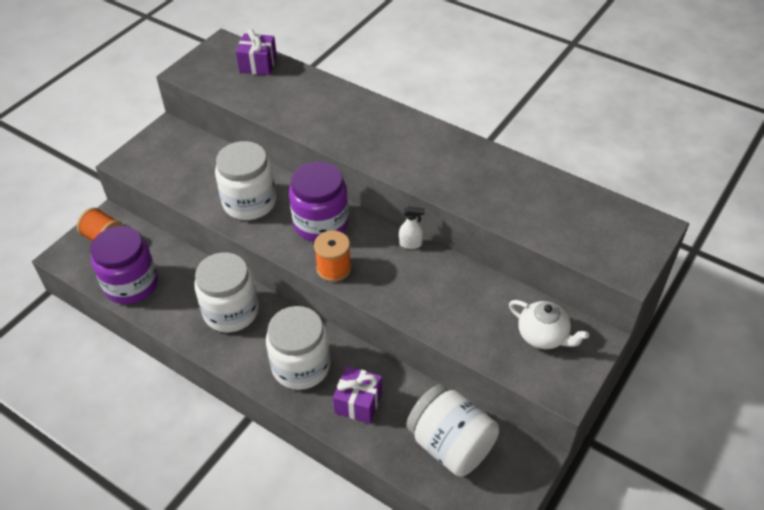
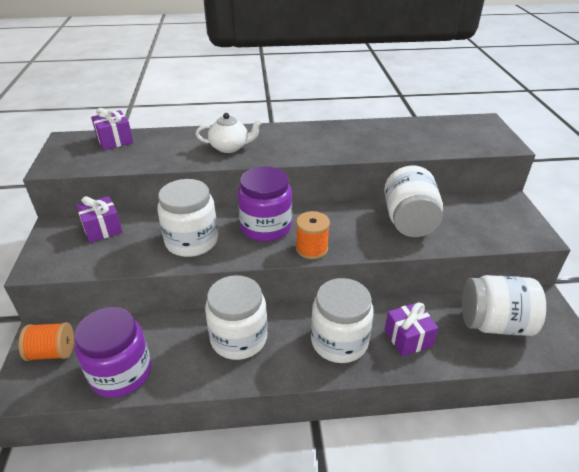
camera: 40 degrees left, 10 degrees down
(198, 151) = (102, 229): none -> purple gift
(410, 244) = (343, 208): white spray bottle -> none
(454, 295) = (409, 221): none -> white jar
(543, 336) = (486, 215): white teapot -> white teapot (230, 147)

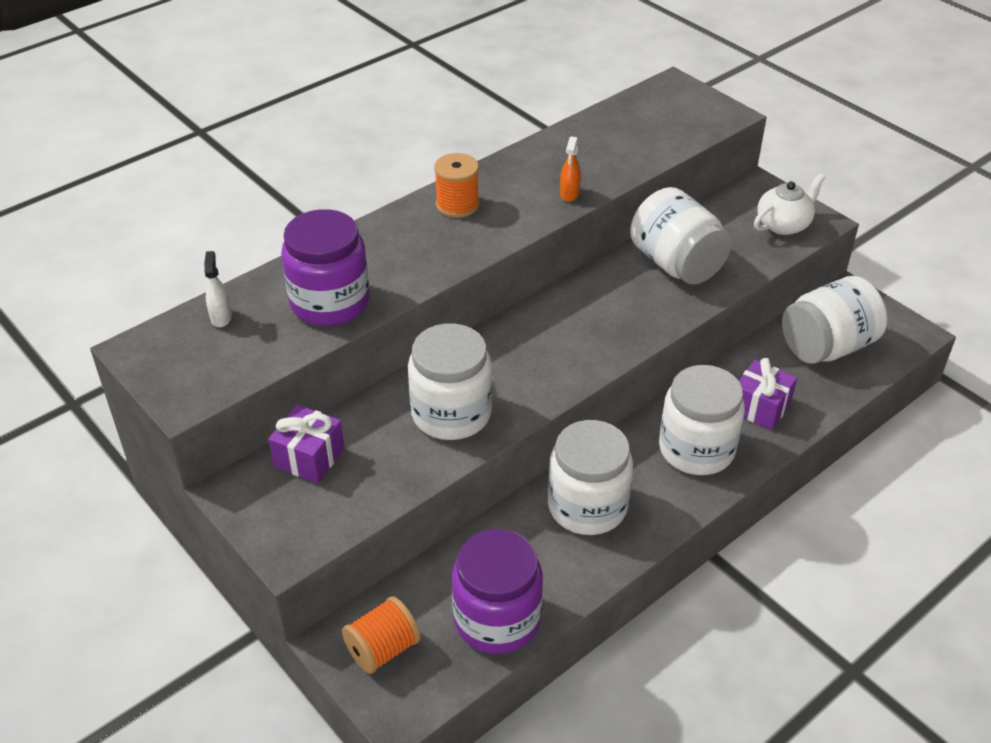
camera: 35 degrees left, 5 degrees up
(115, 140) = (221, 317): purple gift -> white spray bottle
(230, 147) = (405, 257): white teapot -> white teapot (784, 224)
(266, 227) = (521, 350): purple jar -> purple jar (330, 302)
(312, 249) = (605, 351): orange spool -> orange spool (457, 205)
(356, 150) = (569, 194): none -> orange spray bottle

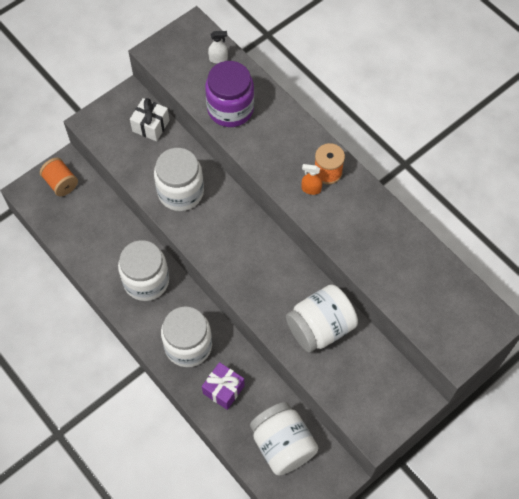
camera: 90 degrees right, 20 degrees up
(309, 457) = (151, 126): purple gift -> white gift
(497, 619) = (74, 234): purple jar -> none
(569, 194) = (343, 239): orange spray bottle -> orange spray bottle (311, 189)
(784, 224) = (370, 409): white teapot -> none

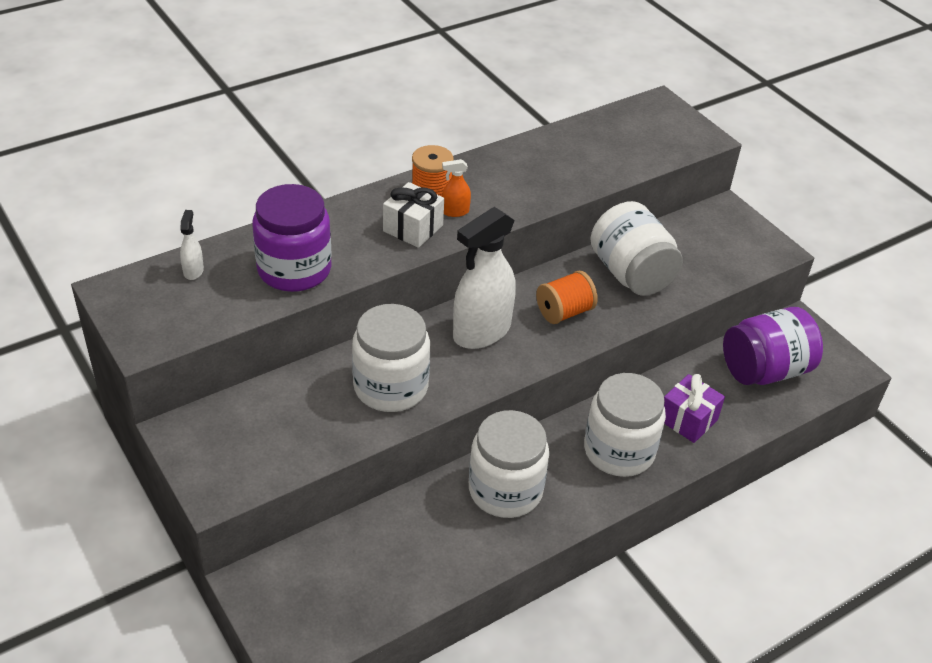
camera: 85 degrees left, 20 degrees down
(61, 183) = (290, 595): orange spool -> orange spool (564, 312)
(151, 126) = (253, 410): white gift -> white gift (413, 228)
(239, 236) = (481, 332): none -> white spray bottle
(282, 445) = (764, 370): white jar -> purple jar
(311, 189) = (455, 211): orange spray bottle -> orange spray bottle turned 60 degrees clockwise

